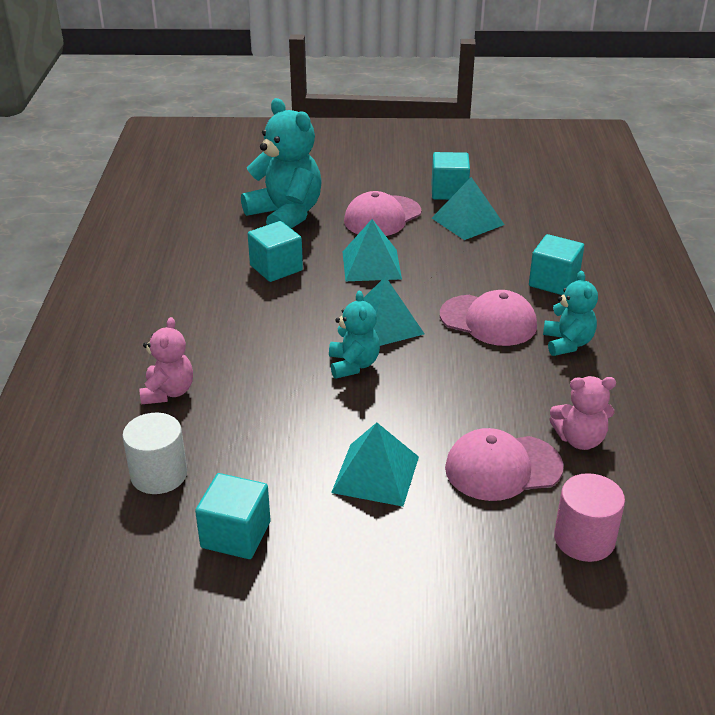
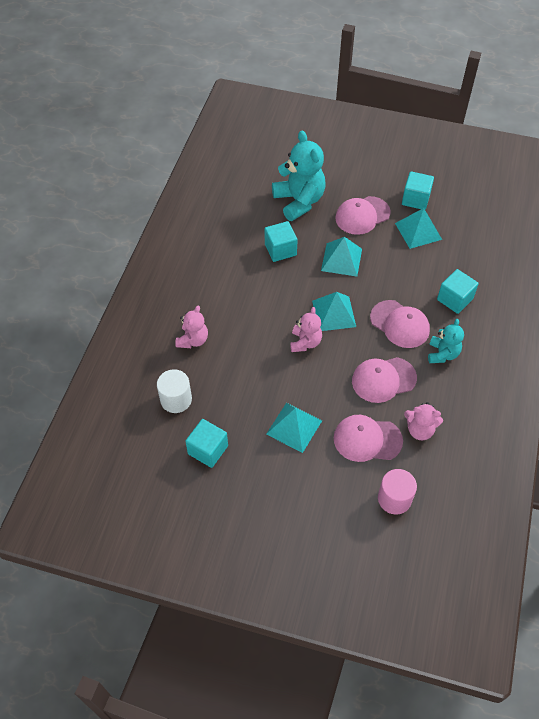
camera: 15 degrees right, 20 degrees up
(353, 365) = (305, 342): turquoise teddy bear -> pink teddy bear
(494, 388) = (383, 379): none -> pink cap

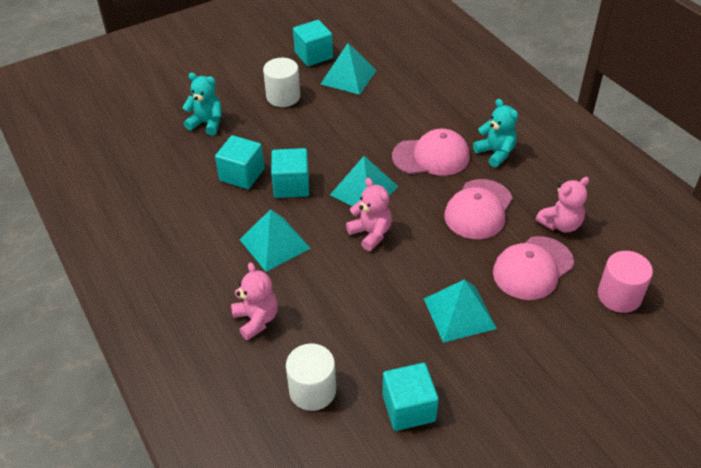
camera: 45 degrees left, 10 degrees down
(299, 201) = (207, 123): turquoise teddy bear -> turquoise teddy bear, size x0.56
(341, 259) = (311, 143): turquoise pyramid -> turquoise pyramid (274, 244)
(362, 215) = (283, 96): pink cap -> white cylinder
(454, 299) = (448, 106): turquoise cube -> turquoise cube (291, 185)

